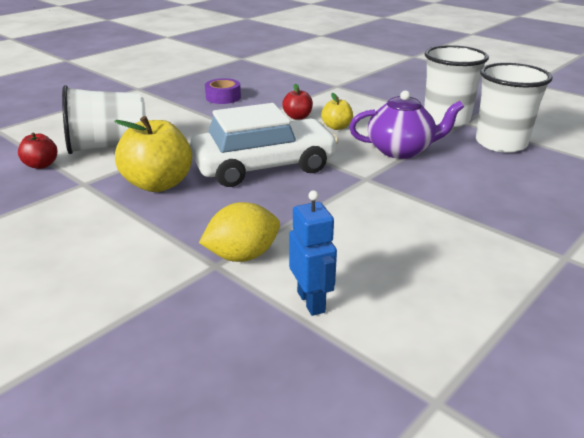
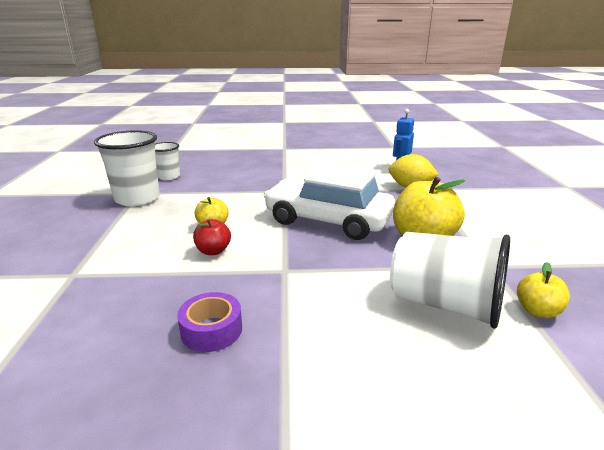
camera: 135 degrees left, 5 degrees down
(41, 165) = (537, 311): red apple -> yellow apple
(401, 150) = (225, 194): purple teapot -> none
(501, 143) = (168, 176): white cup -> white cup, size x0.58

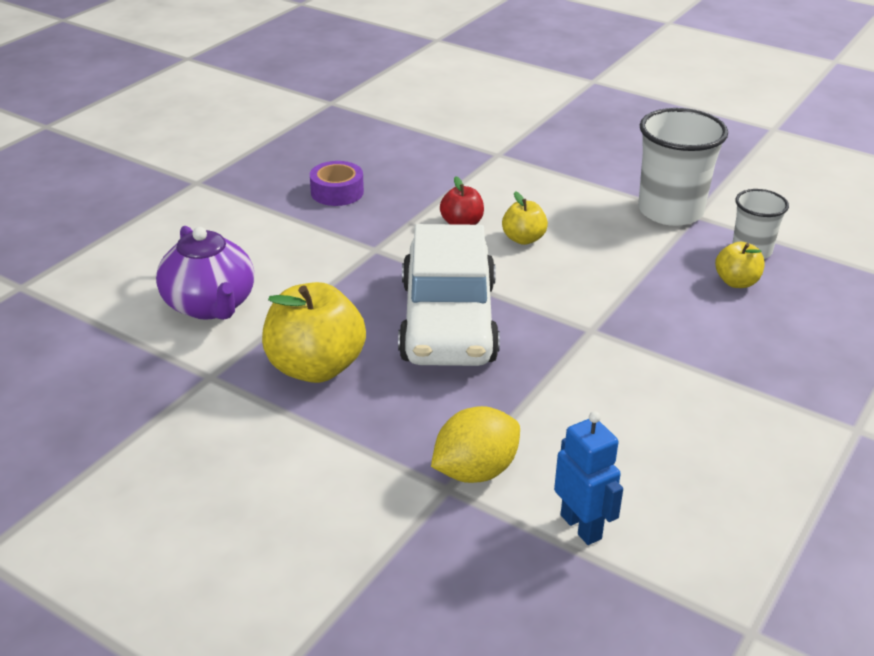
camera: 125 degrees right, 10 degrees up
(328, 220) = (448, 322): white car -> white car turned 120 degrees clockwise
(445, 305) = (210, 305): white cup -> purple teapot
(537, 311) = (130, 349): yellow apple -> yellow apple (736, 282)

